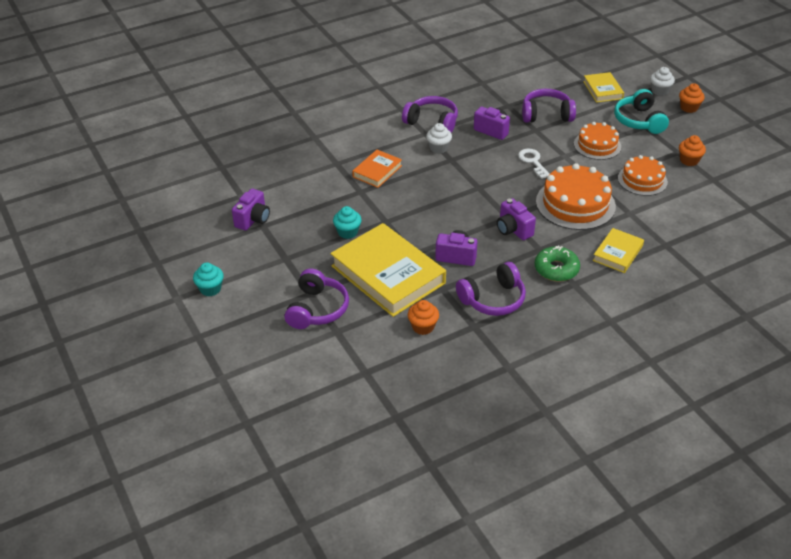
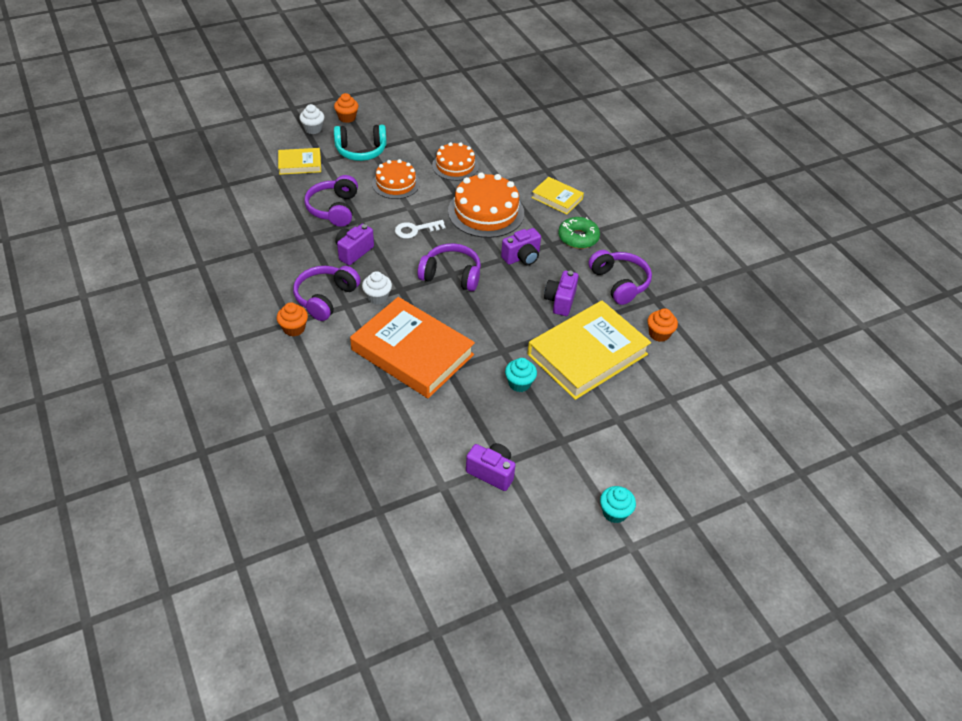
camera: 90 degrees left, 5 degrees up
(317, 309) = (641, 414): purple headphones -> purple headphones (451, 275)
(377, 171) = (412, 352): orange book -> orange book, size x2.00
(689, 160) = (430, 134): orange cupcake -> orange cupcake (294, 328)

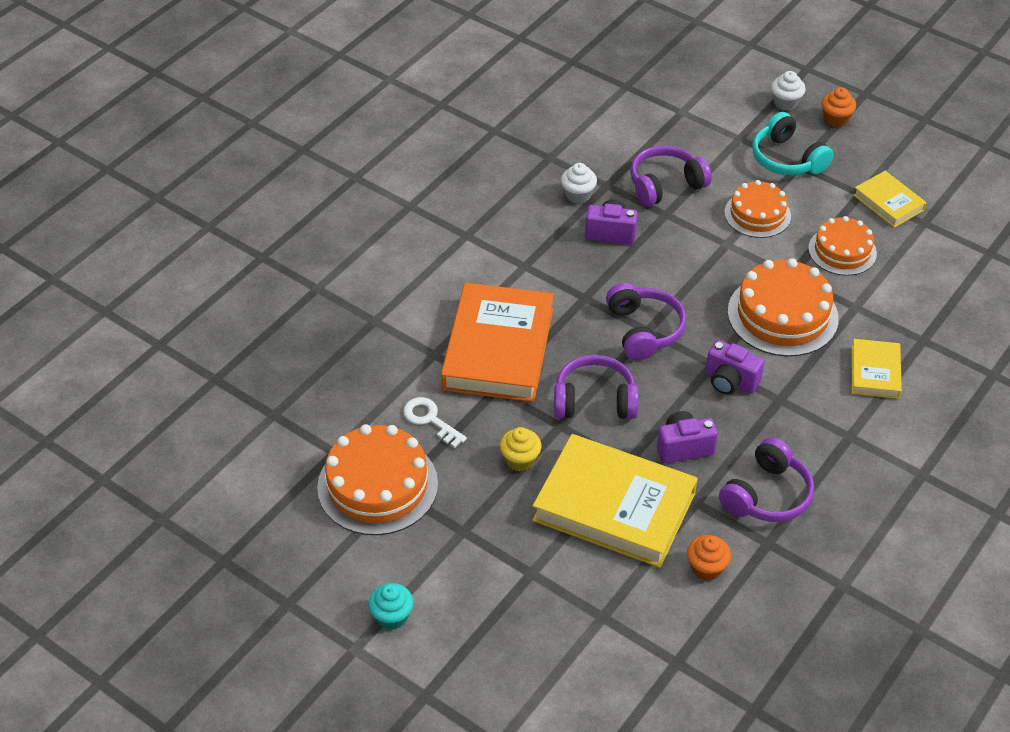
camera: 65 degrees right, 0 degrees up
(294, 328) = (460, 242): orange cupcake -> none
(300, 164) = (714, 123): yellow book -> yellow book (888, 202)
(325, 298) = (522, 244): purple headphones -> purple headphones (594, 401)
(377, 297) = (557, 284): white cupcake -> white cupcake (578, 195)
(415, 230) = (692, 266): white key -> white key (430, 420)
(491, 472) = (377, 485): purple camera -> orange cake
(519, 383) = (520, 460): turquoise cupcake -> yellow cupcake
(578, 238) = (816, 422): green donut -> none

